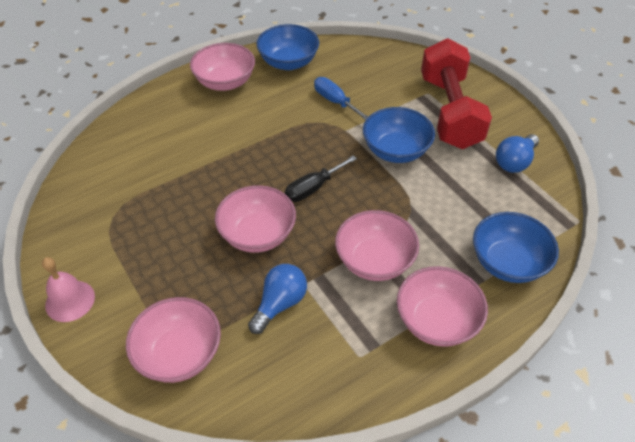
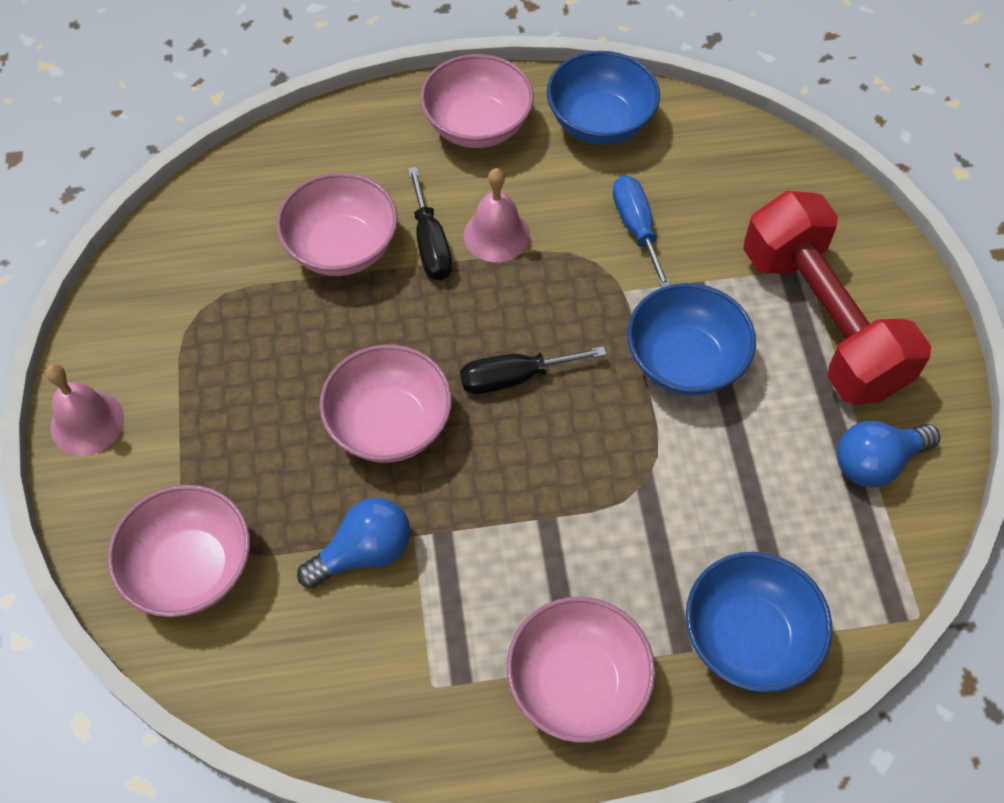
camera: 25 degrees right, 10 degrees up
(230, 142) = (430, 244): none -> black screwdriver
(264, 127) = (496, 235): none -> pink bell
(374, 261) = (540, 543): pink bowl -> pink bowl (342, 248)
(449, 112) = (821, 321): red dumbbell -> red dumbbell turned 45 degrees counterclockwise

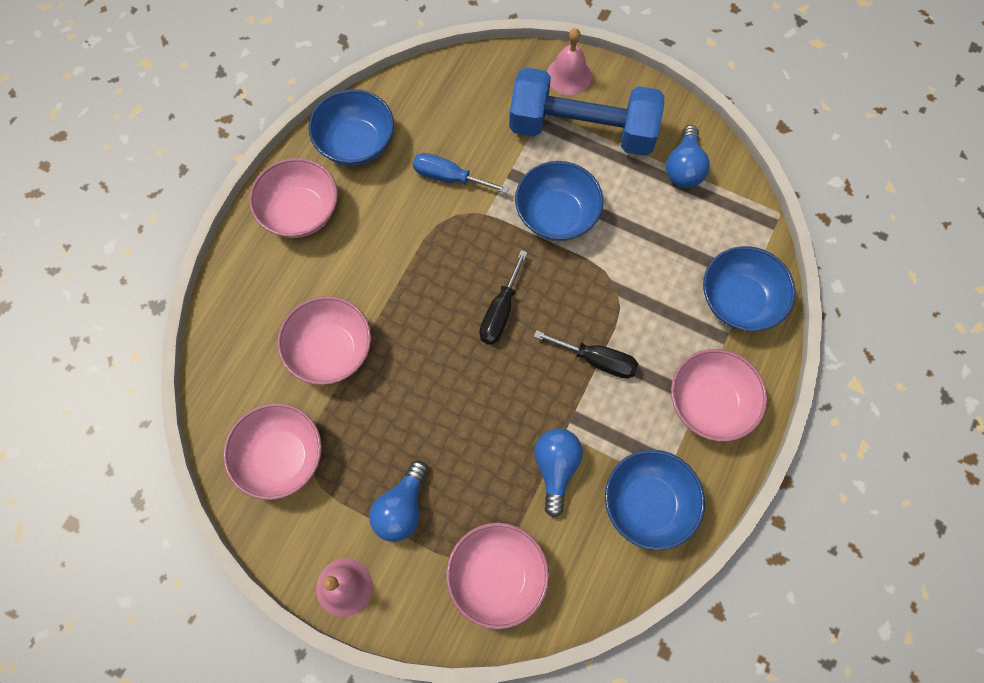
camera: 55 degrees left, 10 degrees up
(210, 423) = (402, 508): none -> blue light bulb
(389, 424) = (481, 401): pink bowl -> pink bowl (281, 457)
(390, 685) = (648, 504): none -> blue bowl
(430, 244) = (369, 297): black screwdriver -> black screwdriver (597, 360)
(496, 235) = (392, 255): pink bell -> pink bell (569, 75)
(821, 321) = (582, 130): red dumbbell -> blue dumbbell

